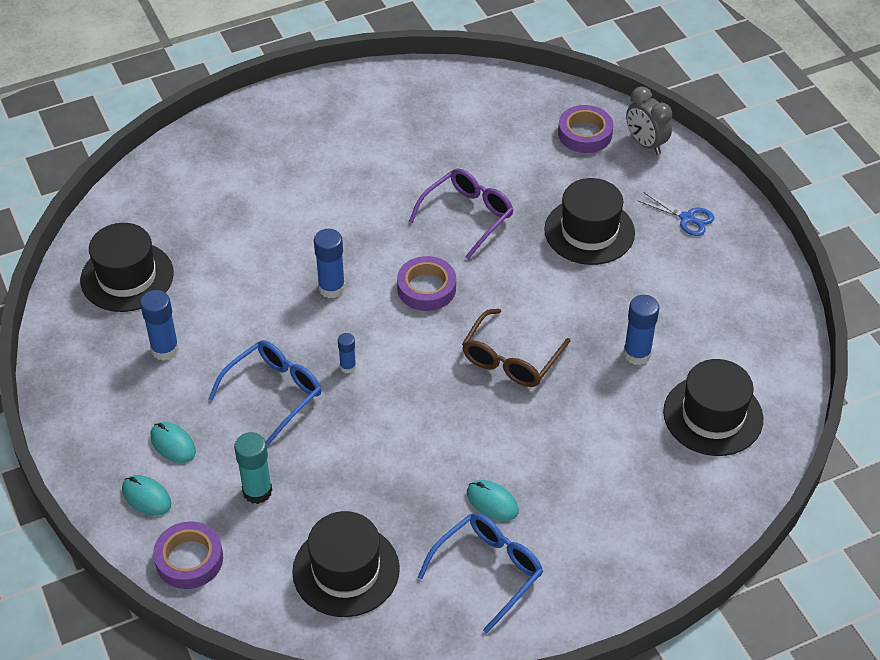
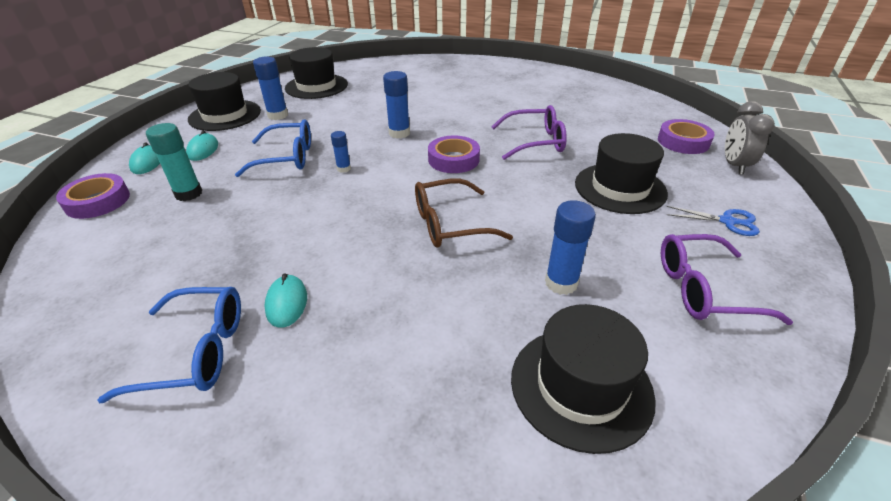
camera: 45 degrees right, 10 degrees down
(346, 570) = (134, 270): black hat -> black hat (225, 115)
(687, 218) = (727, 221): blue scissors -> blue scissors turned 60 degrees counterclockwise
(718, 296) = (703, 289): none -> purple glasses

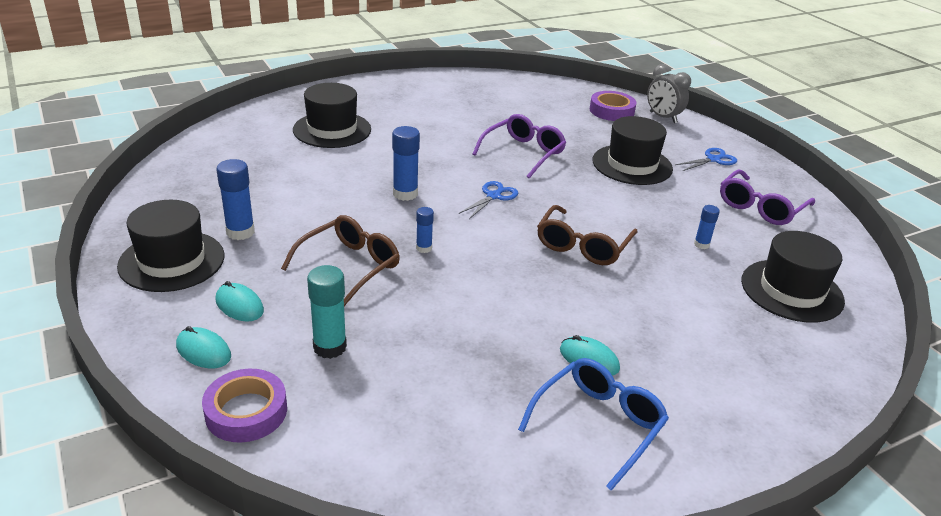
camera: 50 degrees left, 5 degrees down
(287, 157) = (350, 266): blue glasses -> brown glasses
(316, 86) = (210, 182): black hat -> black hat (332, 130)
(453, 159) = (494, 196): purple tape -> blue scissors
(561, 283) = (701, 244): blue glue stick -> blue glue stick, size x0.58

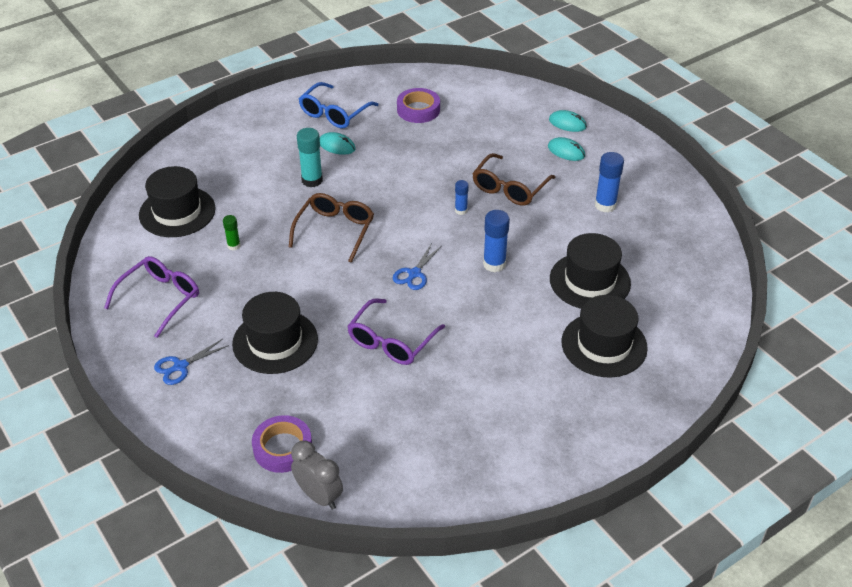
camera: 175 degrees right, 10 degrees up
(172, 261) = (634, 175): black hat -> black hat (590, 281)
(246, 411) = (523, 99): purple tape -> purple tape (418, 110)
(330, 347) = (496, 134): turquoise glue stick -> turquoise glue stick (312, 180)
(663, 117) = (216, 445): grey clock -> grey clock (319, 496)
(701, 244) = (234, 246): blue glue stick -> green glue stick

